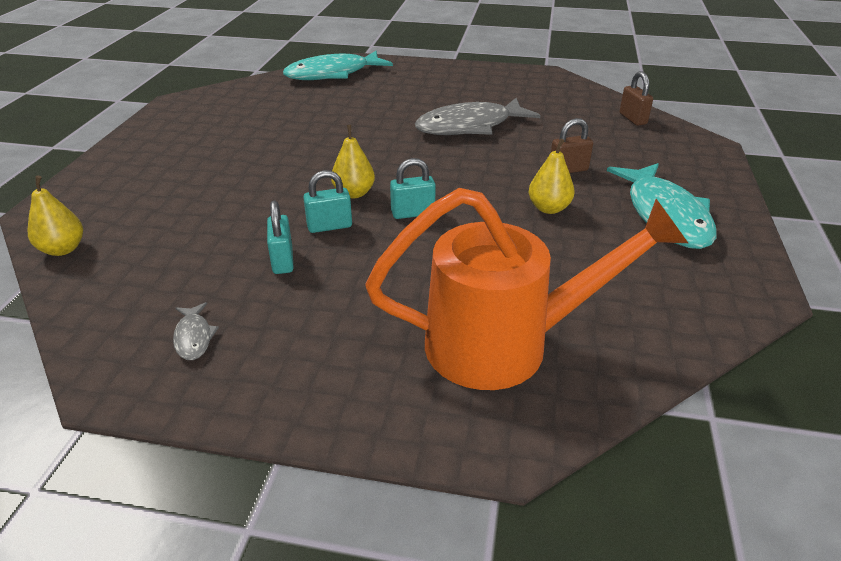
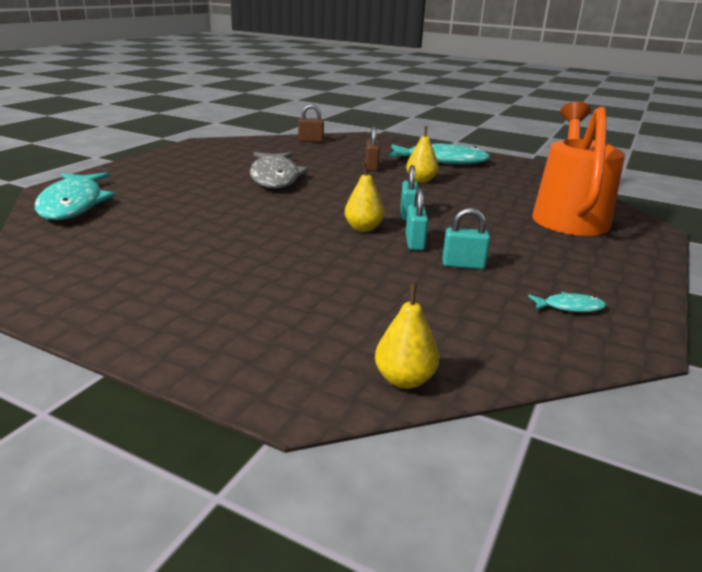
camera: 75 degrees left, 10 degrees down
(193, 337) = (570, 307): grey fish -> turquoise fish

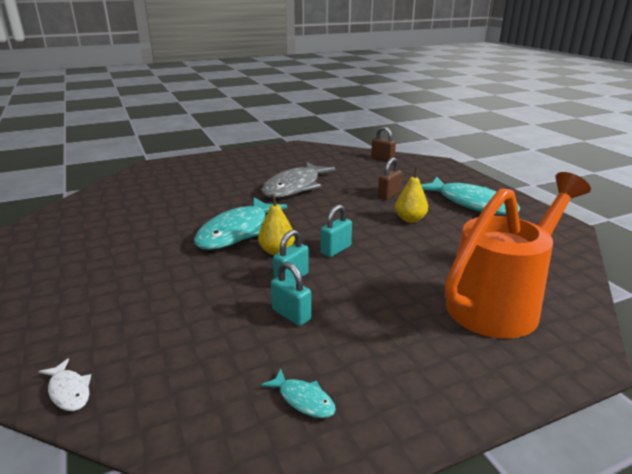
camera: 40 degrees right, 0 degrees up
(73, 204) = (142, 179): turquoise fish -> turquoise fish (237, 232)
(404, 379) = (68, 391): yellow pear -> white fish

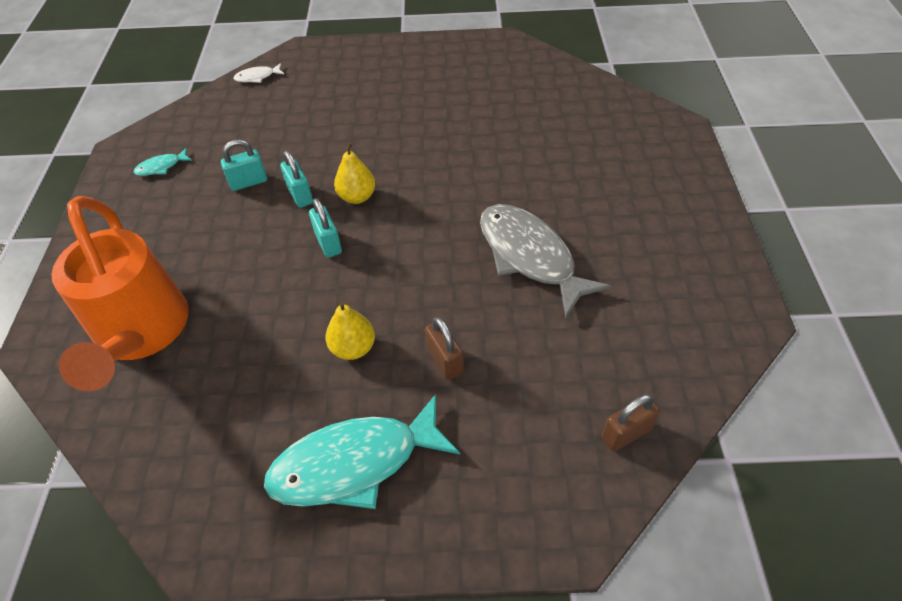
camera: 115 degrees right, 25 degrees up
(237, 232) = (420, 175): turquoise fish -> none

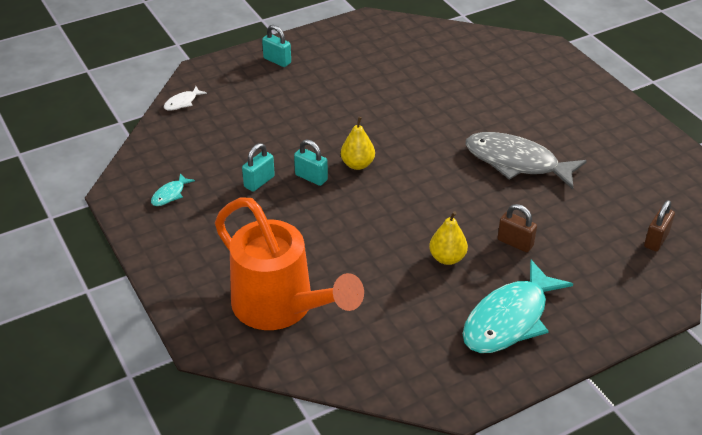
camera: 30 degrees left, 10 degrees down
(328, 243) = (366, 202): turquoise padlock -> turquoise padlock (277, 61)

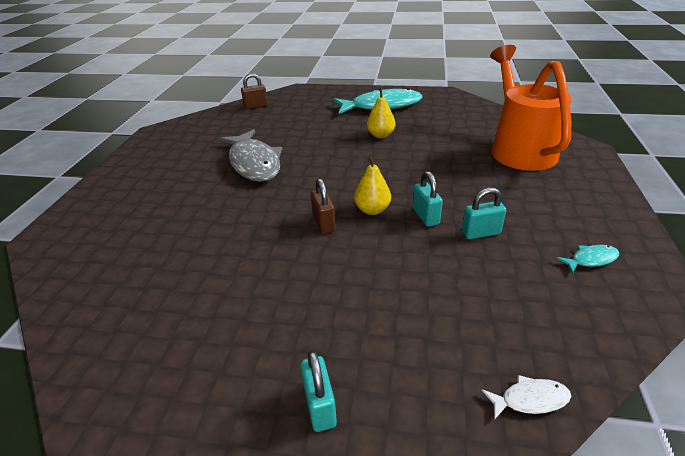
camera: 140 degrees left, 5 degrees down
(515, 243) = (329, 128): brown padlock -> brown padlock (324, 223)

